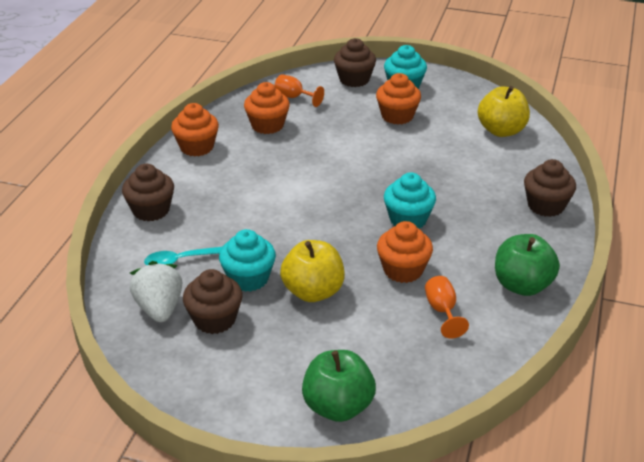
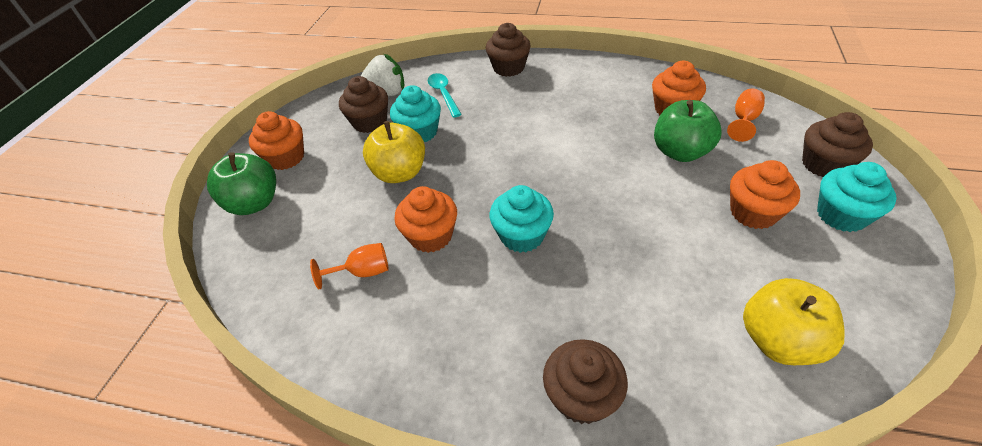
camera: 90 degrees right, 10 degrees up
(197, 147) = (612, 74): orange cupcake -> orange cupcake (286, 158)
(522, 285) = (401, 354): green apple -> green apple (680, 152)

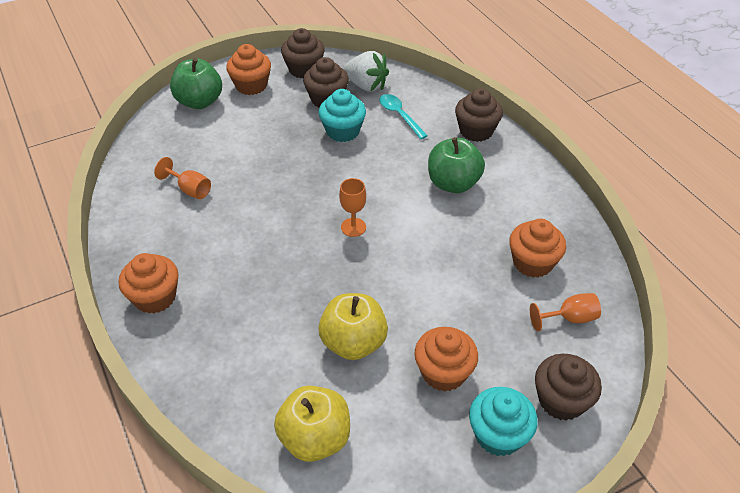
camera: 45 degrees right, 0 degrees up
(400, 173) = (291, 149): yellow apple -> yellow apple (353, 343)
(431, 236) = (248, 201): orange cupcake -> orange cupcake (155, 297)
(443, 94) = (400, 116): turquoise spoon -> turquoise spoon turned 60 degrees counterclockwise
(522, 235) = (290, 247): turquoise cupcake -> none
(539, 183) = (353, 227): none -> orange goblet
(581, 396) = (182, 349): brown cupcake -> brown cupcake (304, 69)
(680, 152) = (476, 293): green apple -> green apple (453, 183)

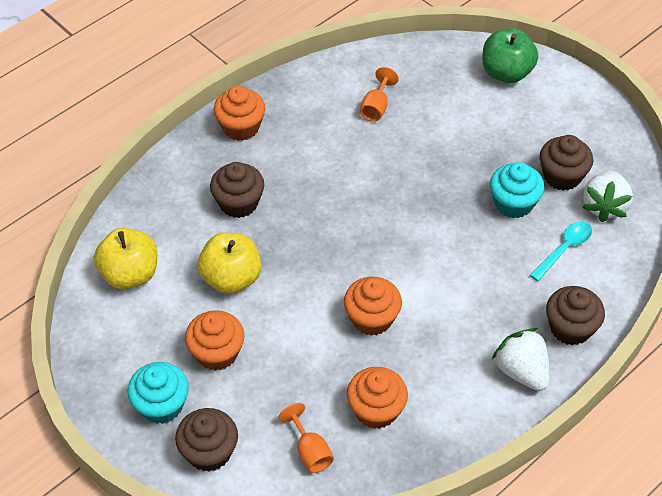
camera: 75 degrees right, 5 degrees up
(251, 85) = (553, 105): orange cupcake -> orange cupcake (372, 318)
(304, 69) = (606, 142): brown cupcake -> brown cupcake (238, 203)
(353, 227) = (372, 246): orange goblet -> none
(453, 183) = (470, 320): green apple -> none
(510, 166) = (521, 371): none -> white strawberry

